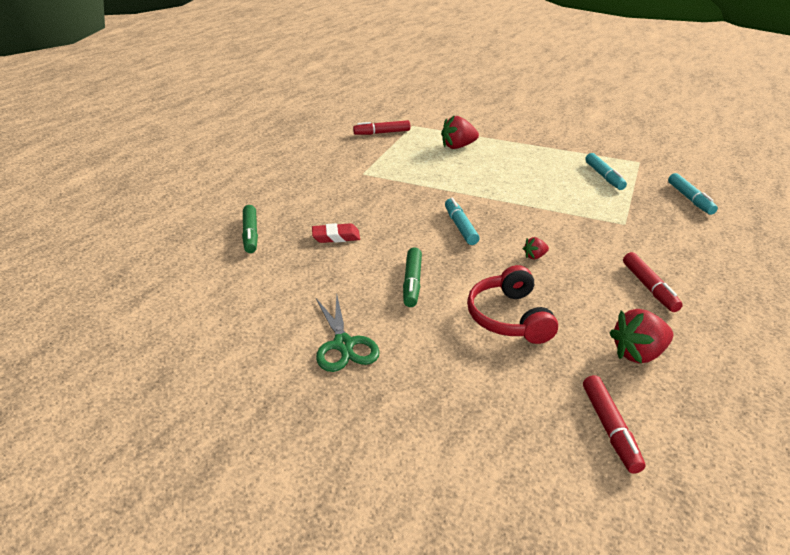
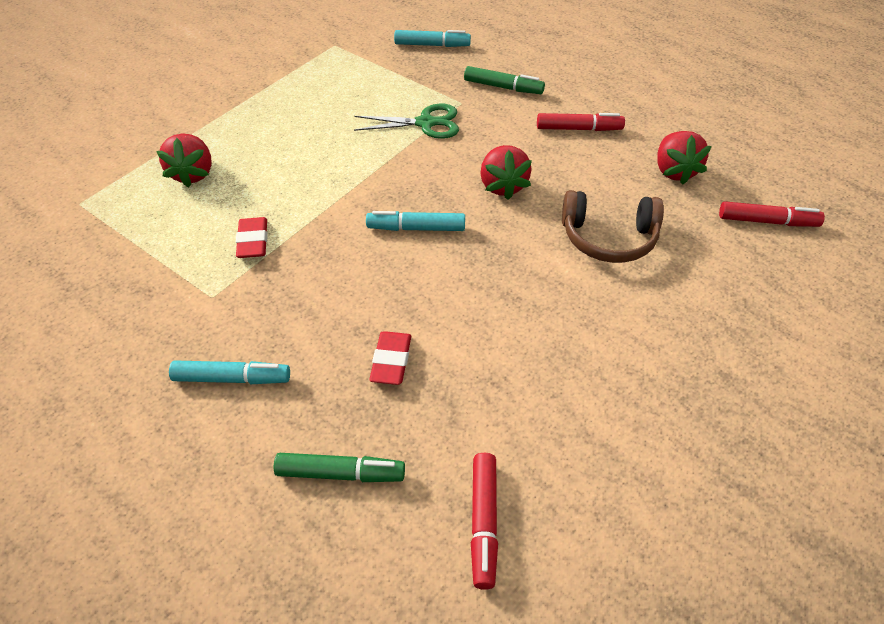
camera: 75 degrees left, 15 degrees up
(343, 345) = (636, 391): green scissors -> green scissors (426, 123)
(382, 133) = (79, 245): red marker -> red marker (483, 523)
(412, 175) = (253, 241): none -> red eraser
(412, 283) = (526, 302): green marker -> green marker (503, 87)
(509, 317) = (608, 238): red headphones -> brown headphones
(535, 256) = (502, 186): red strawberry -> red strawberry, size x1.95
(604, 177) = (354, 80): turquoise marker -> turquoise marker (232, 378)

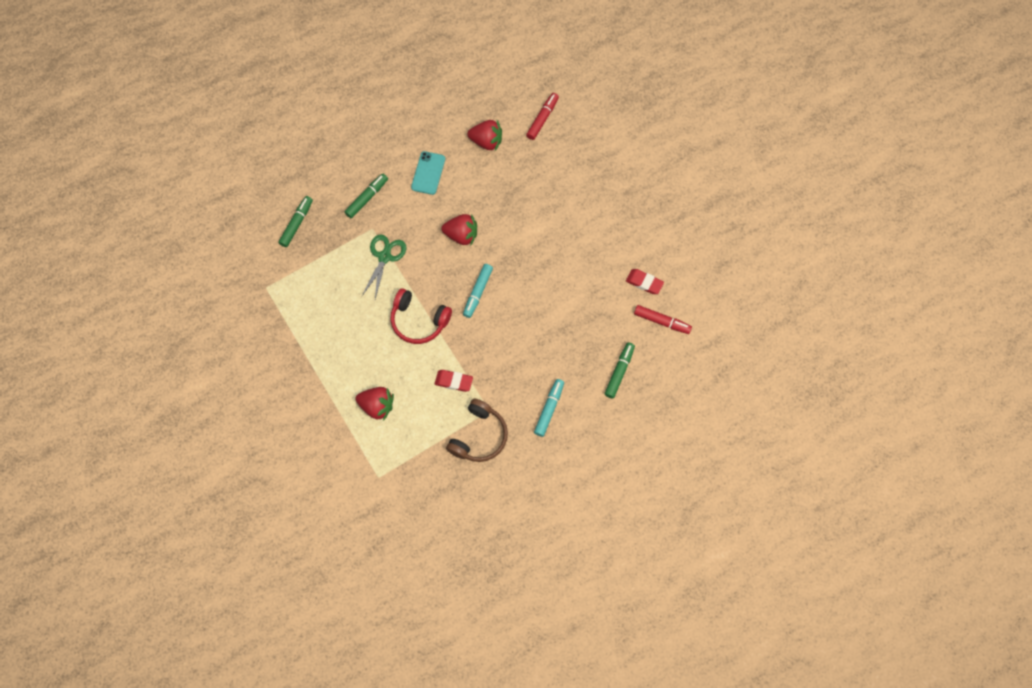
camera: 70 degrees left, 20 degrees up
(341, 179) = (419, 321): none -> red headphones
(391, 361) = (565, 333): red eraser -> red eraser (644, 282)
(432, 45) = (297, 223): turquoise marker -> green marker
(579, 129) = (428, 173): red marker -> turquoise phone
(608, 238) = (523, 200): brown headphones -> brown headphones (479, 436)

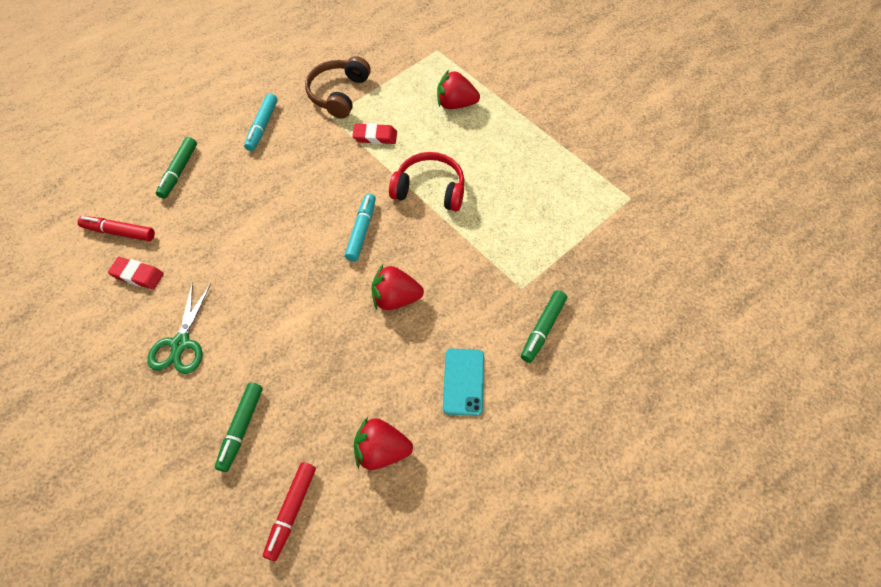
camera: 170 degrees right, 10 degrees down
(297, 223) = (626, 279): green marker -> green marker (241, 428)
(385, 257) = (493, 255): green scissors -> green scissors (180, 344)

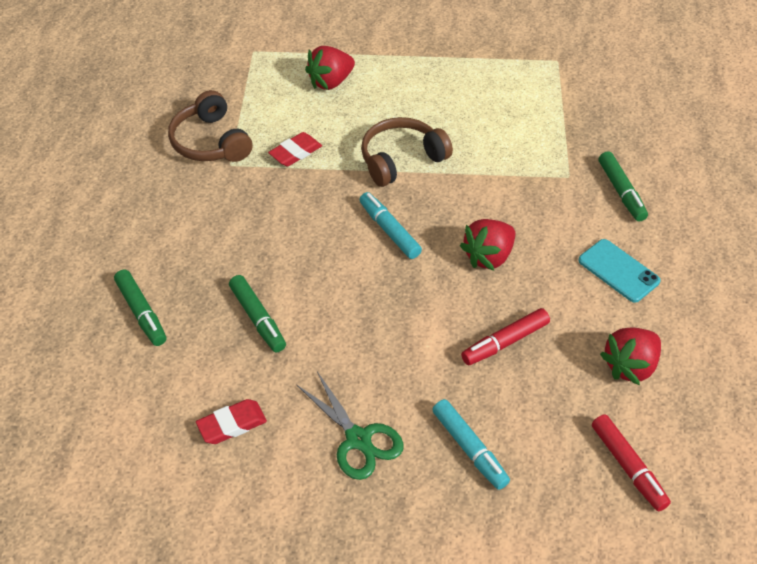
camera: 45 degrees left, 10 degrees down
(119, 232) = (155, 407): red marker -> red marker (505, 342)
(241, 428) = (505, 450): green marker -> green marker (258, 319)
(262, 126) = (173, 217): turquoise marker -> turquoise marker (469, 449)
(429, 189) = (401, 159): red headphones -> brown headphones

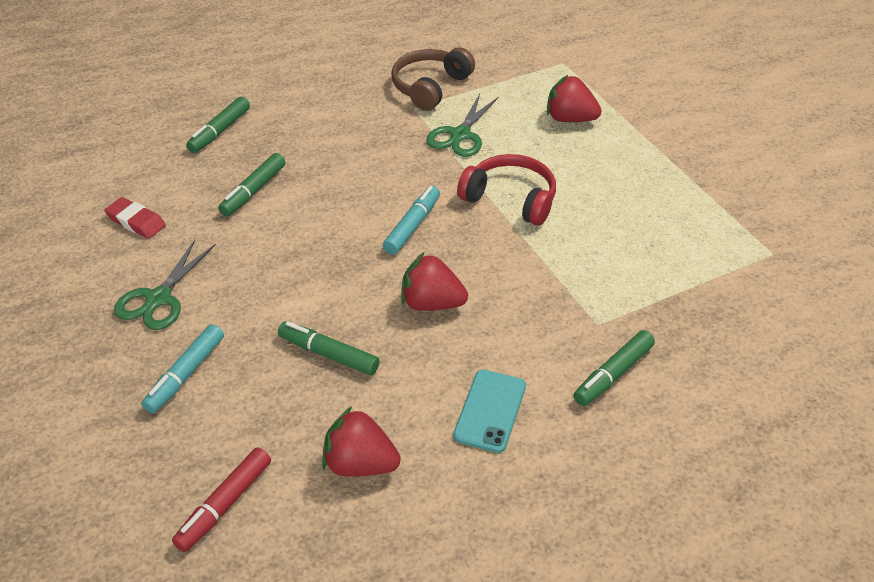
camera: 60 degrees right, 5 degrees down
(295, 152) = (460, 135): red eraser -> green scissors
(401, 159) = (510, 199): brown headphones -> red headphones
(505, 342) = (328, 354): red marker -> green marker

